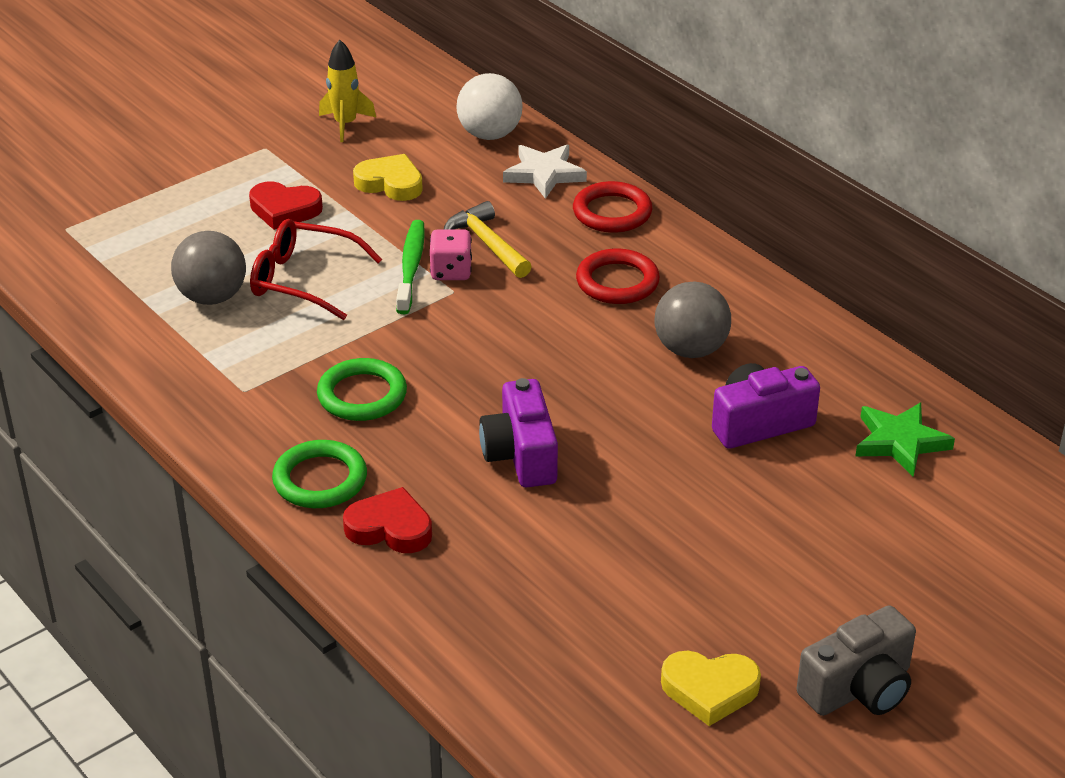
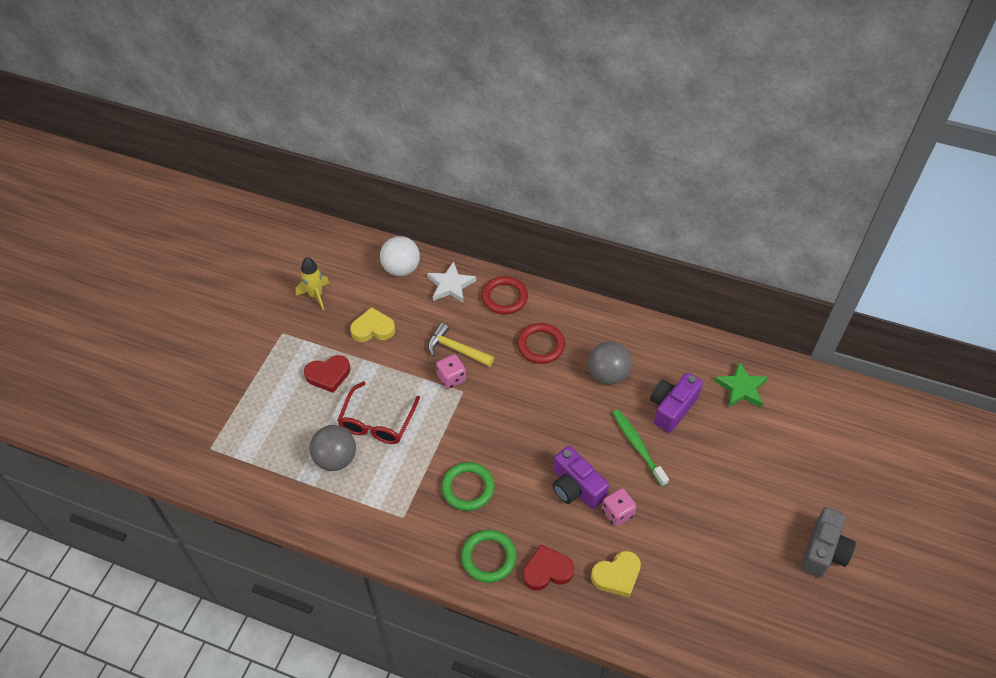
camera: 30 degrees left, 15 degrees up
(304, 280) = (377, 422): red glasses -> red glasses turned 60 degrees counterclockwise
(411, 267) = (428, 385): green toothbrush -> green toothbrush (637, 446)
(557, 507) = (617, 513): none -> pink dice
(709, 690) = (763, 589): yellow heart -> yellow heart (617, 576)

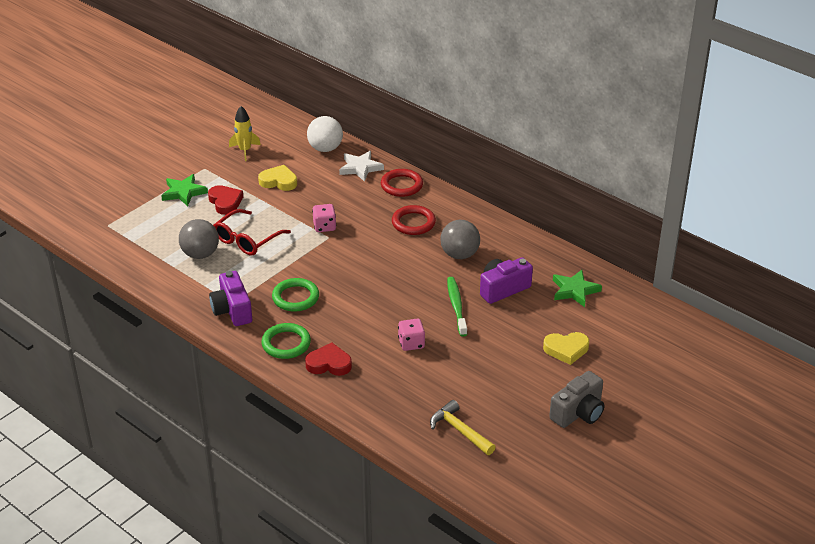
camera: 20 degrees right, 15 degrees down
(275, 375) = (183, 192): none -> green star
(328, 375) = (225, 202): red heart -> red heart turned 120 degrees counterclockwise
(456, 349) = (340, 209): yellow hammer -> yellow hammer (460, 430)
(576, 487) = (386, 319): purple camera -> purple camera (232, 310)
(617, 576) = (386, 382): yellow heart -> yellow heart (566, 349)

